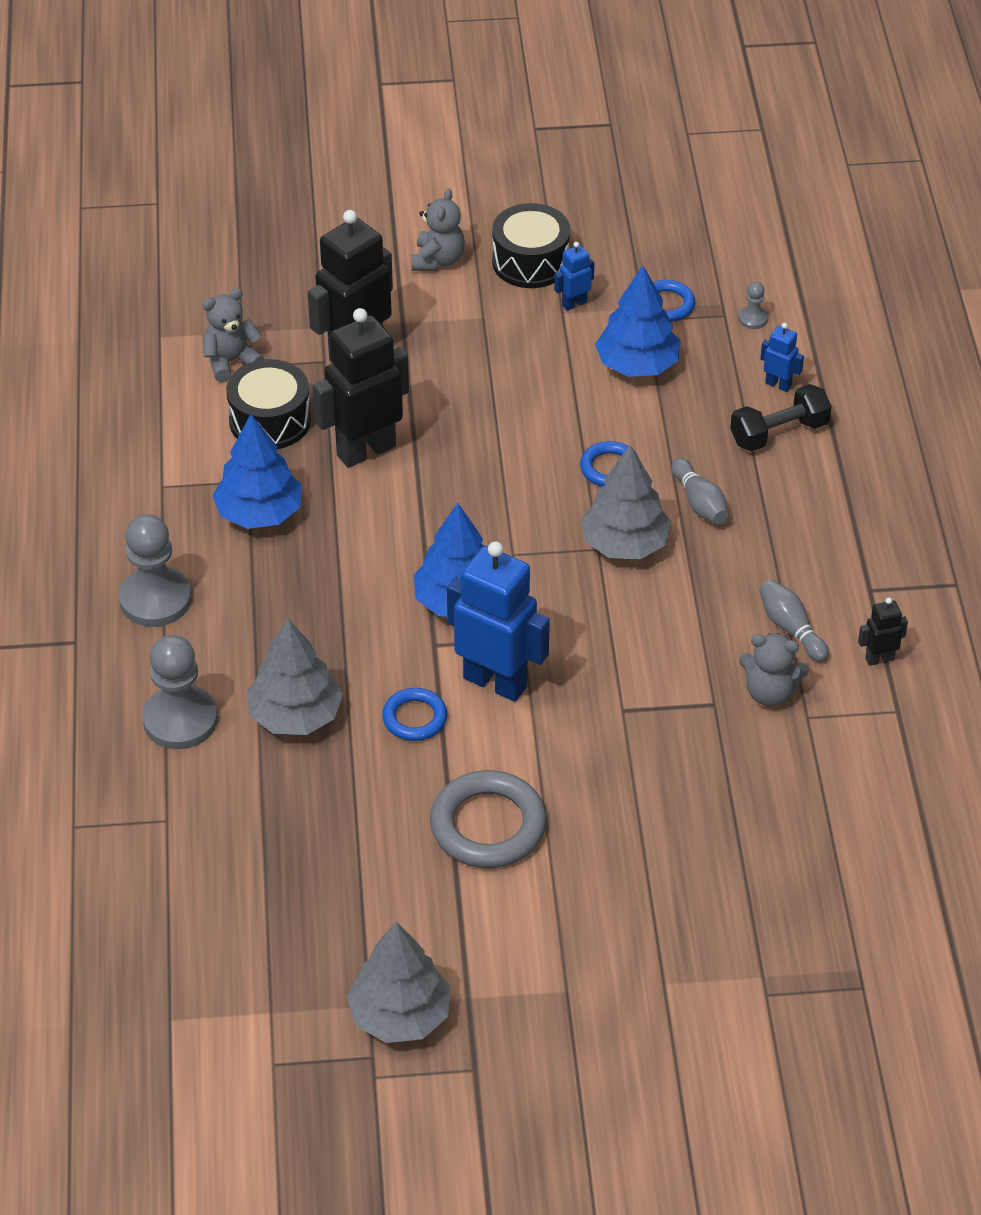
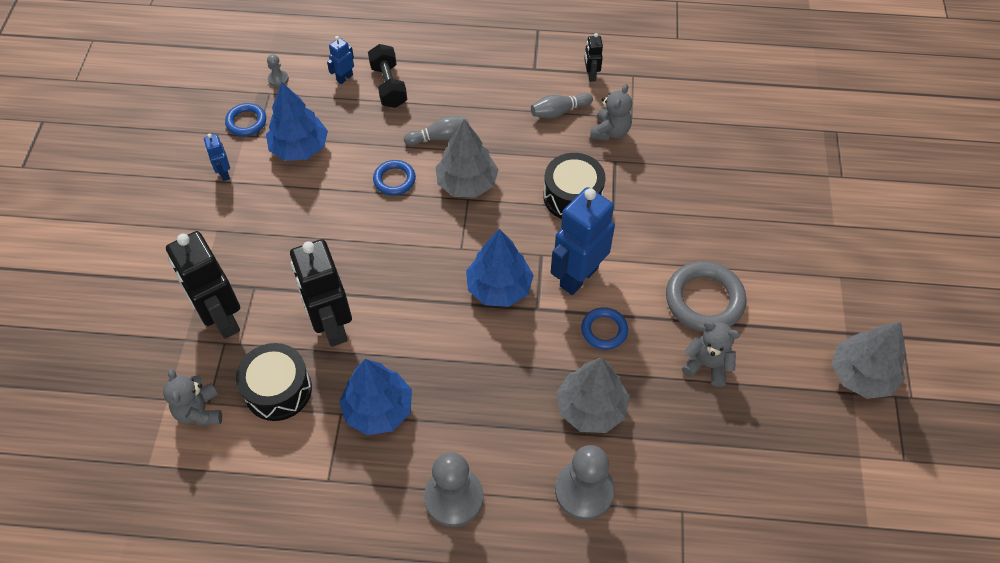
camera: 80 degrees left, 10 degrees up
(438, 260) = (142, 250): grey teddy bear -> grey teddy bear (707, 365)
(530, 262) = (169, 192): black drum -> black drum (572, 196)

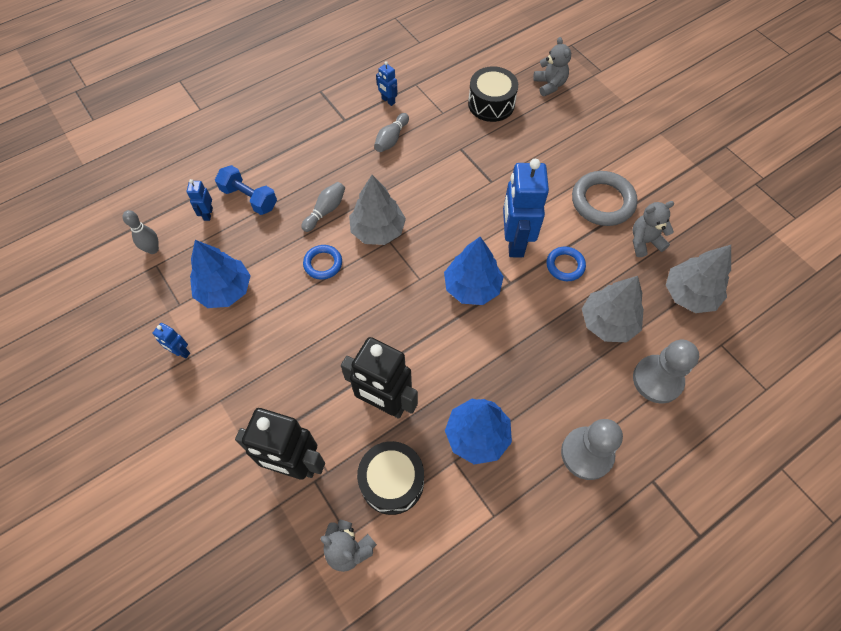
camera: 40 degrees left, 5 degrees up
(246, 122) = (159, 299): blue ring -> none
(278, 79) = (153, 249): grey pawn -> grey bowling pin
(389, 86) = (249, 198): black dumbbell -> blue dumbbell
(572, 196) = (457, 191): black drum -> black drum (491, 104)
(591, 75) = (388, 101): black robot -> blue robot
(610, 131) = (438, 131): grey teddy bear -> grey teddy bear (549, 85)
(861, 375) = (728, 184): grey tree -> grey tree (689, 294)

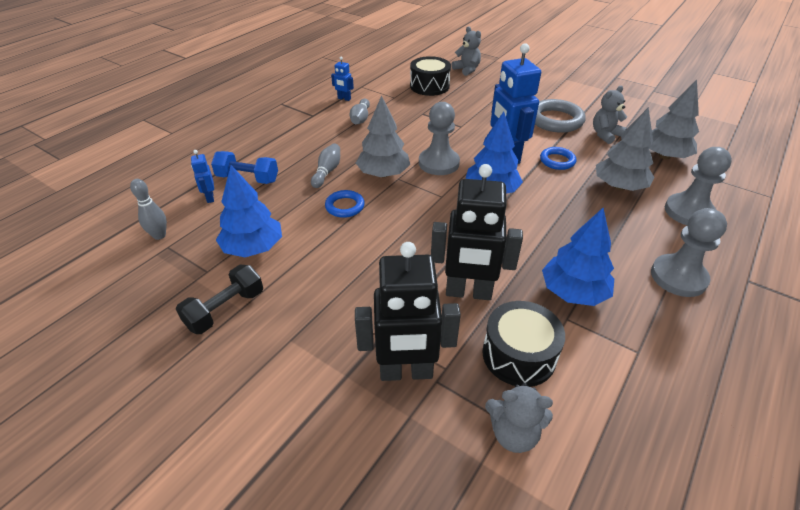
camera: 20 degrees left, 20 degrees down
(181, 352) = (225, 310): blue robot -> black dumbbell
(439, 232) = (438, 163): none -> grey pawn

